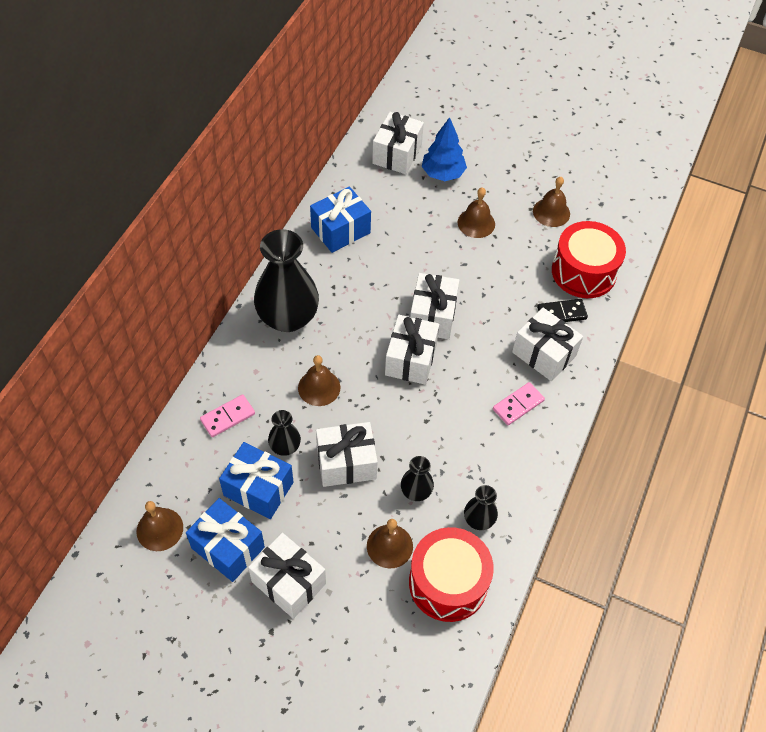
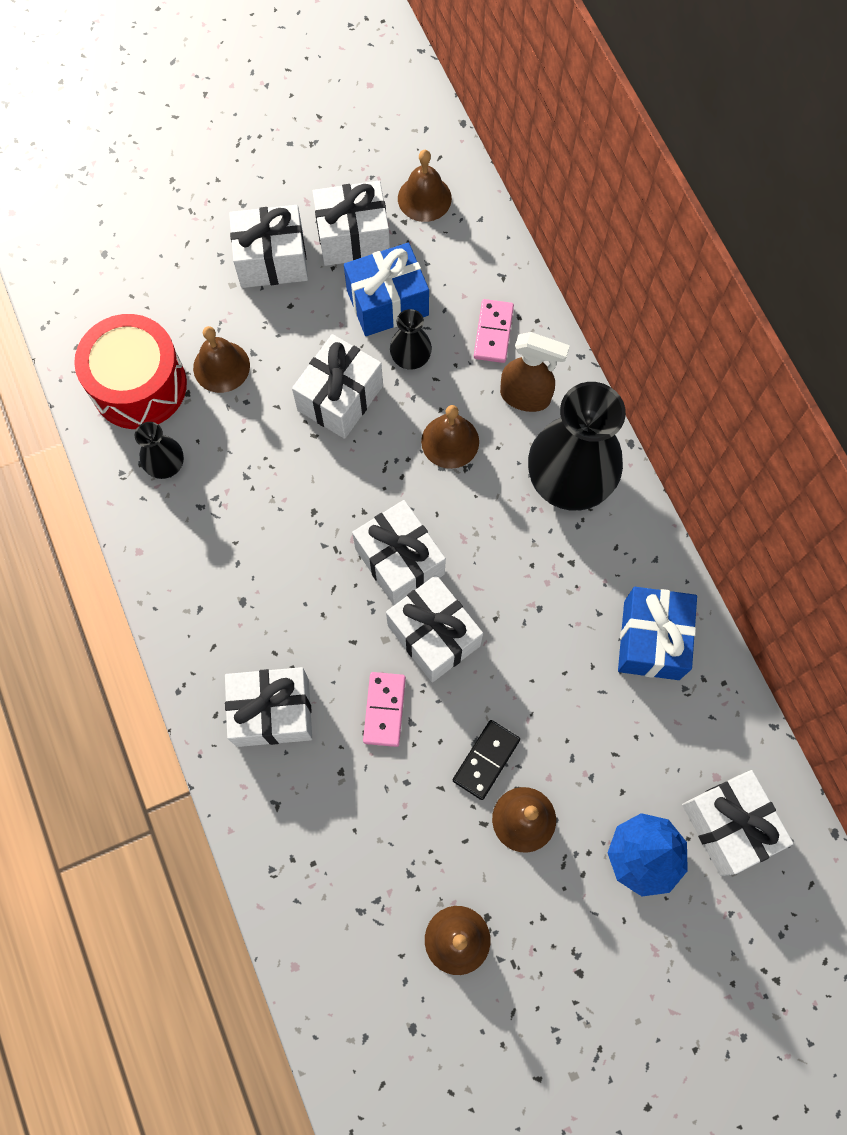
camera: 135 degrees right, 15 degrees up
(228, 547) = (353, 237): blue gift -> white gift
(256, 371) = (526, 397): none -> brown spray bottle
(416, 491) = (249, 435): black vase -> none
(518, 405) = (242, 621): pink domino -> pink domino (384, 709)
(561, 313) = (303, 789): black domino -> black domino (486, 760)
(583, 272) = (333, 882): red drum -> none

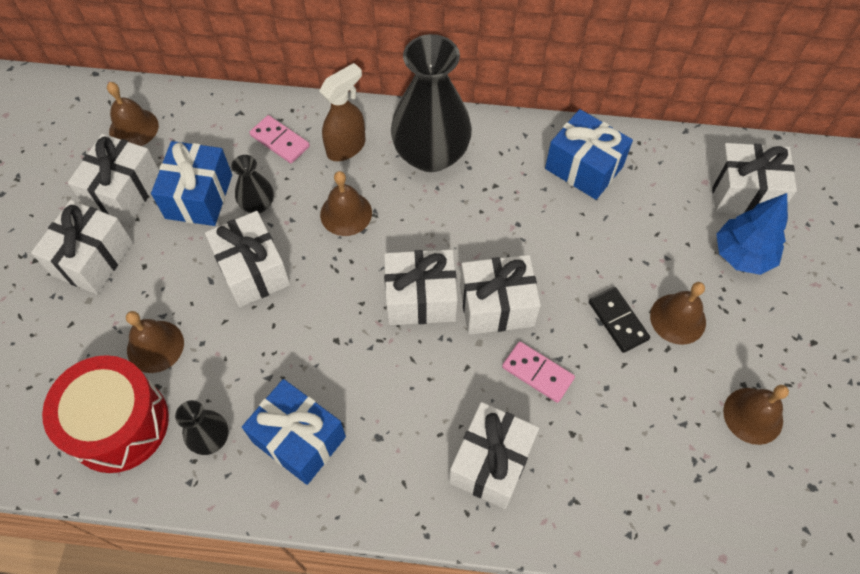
camera: 60 degrees left, 10 degrees down
(204, 536) = (299, 439): none -> blue gift

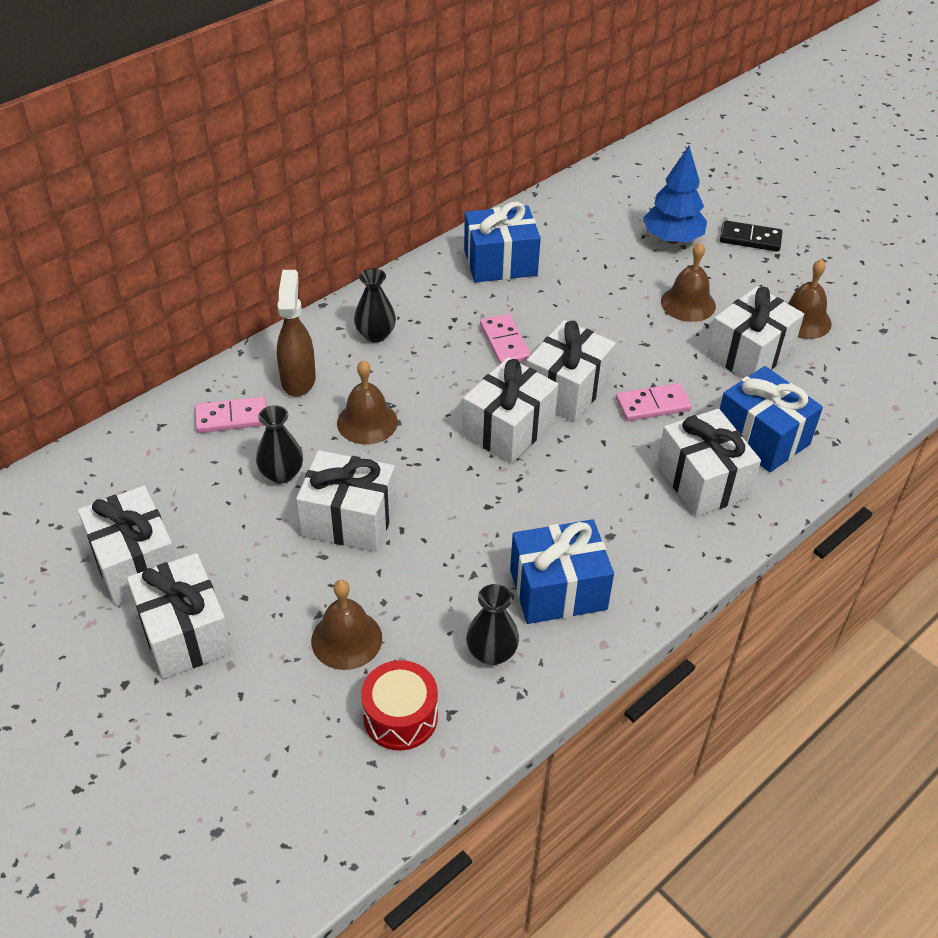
camera: 50 degrees left, 15 degrees down
(119, 424) = (400, 717): red drum -> red drum, size x0.60
(133, 128) = (67, 512): brown bell -> none
(199, 196) = (217, 510): blue gift -> blue gift (761, 437)
(431, 154) = (375, 334): black vase -> black vase, size x0.47
(503, 232) = (505, 342): none -> pink domino
(617, 321) = (655, 334): black domino -> black domino (750, 239)
(743, 192) = (622, 203): white gift -> white gift (749, 353)

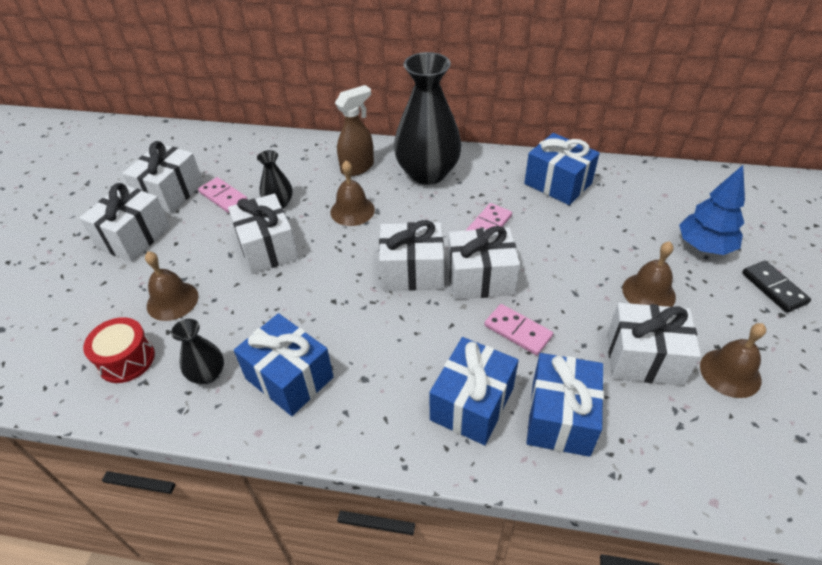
camera: 55 degrees right, 0 degrees up
(231, 417) = (303, 163): pink domino -> pink domino (223, 197)
(375, 334) = (427, 173): black vase -> black vase, size x2.13
(702, 480) = (472, 404): white gift -> blue gift

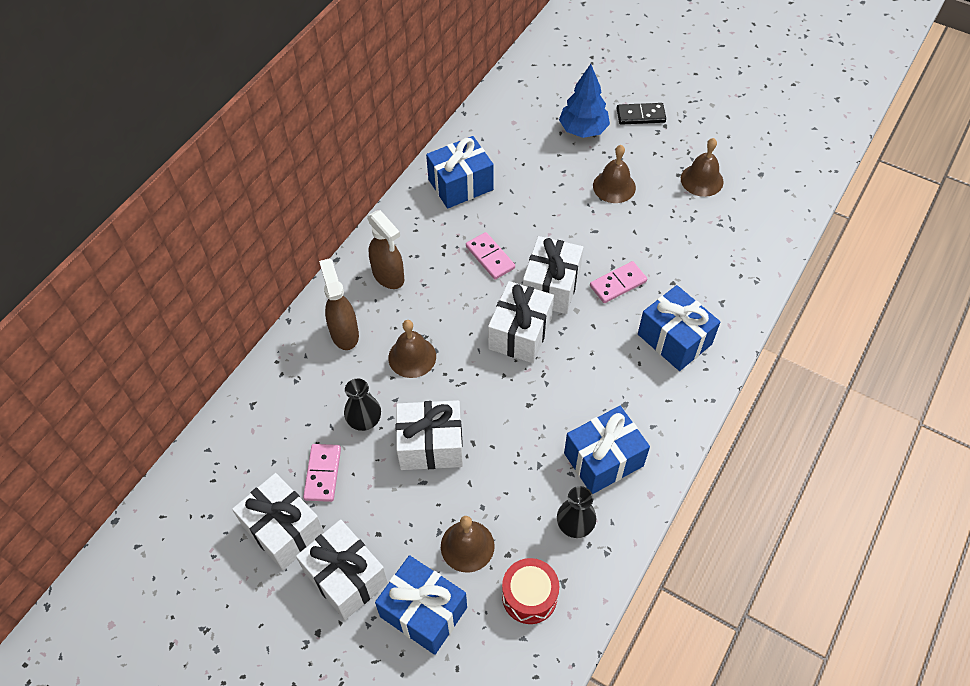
camera: 70 degrees left, 10 degrees up
(223, 197) = (322, 474): pink domino -> pink domino turned 60 degrees counterclockwise
(427, 173) = (388, 276): black vase -> brown spray bottle
(560, 417) = (704, 290): blue gift -> blue gift (423, 612)
(644, 358) = (672, 220): white gift -> none

